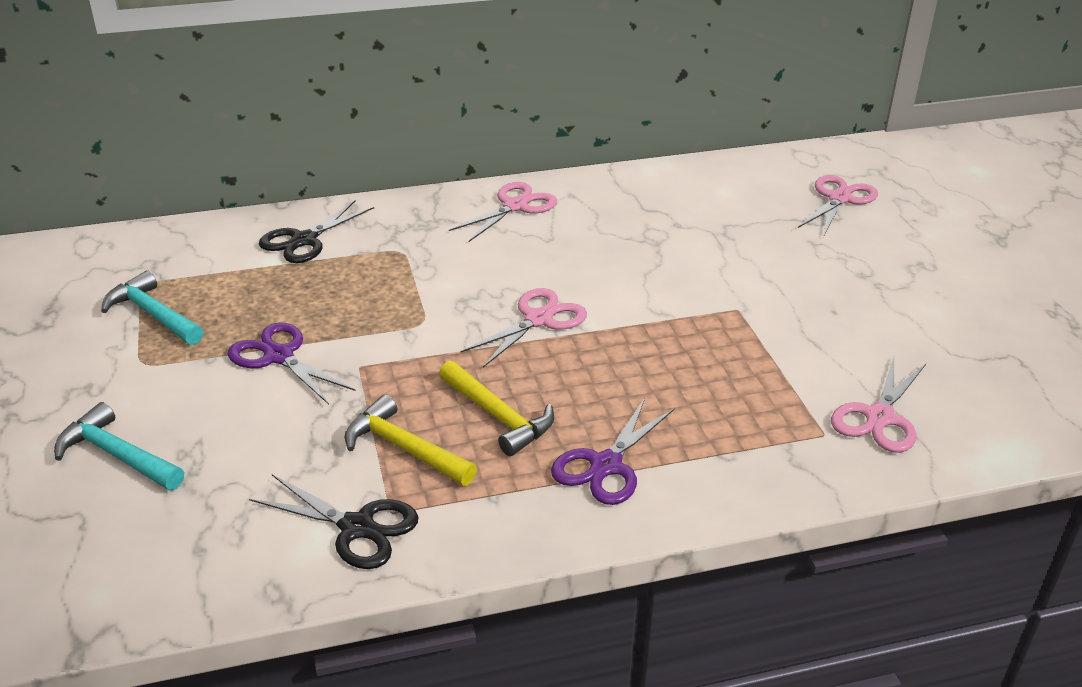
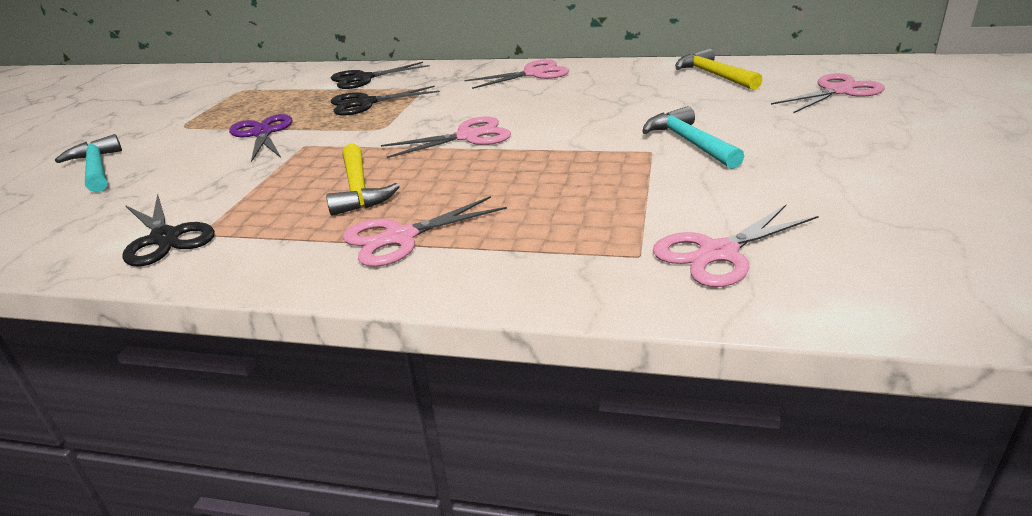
camera: 30 degrees right, 5 degrees down
(153, 314) = (224, 104): turquoise hammer -> turquoise hammer (689, 143)
(357, 285) = (365, 103): none -> black scissors
(404, 448) = (265, 197): yellow hammer -> yellow hammer (714, 75)
(606, 466) = (399, 238): purple scissors -> pink scissors

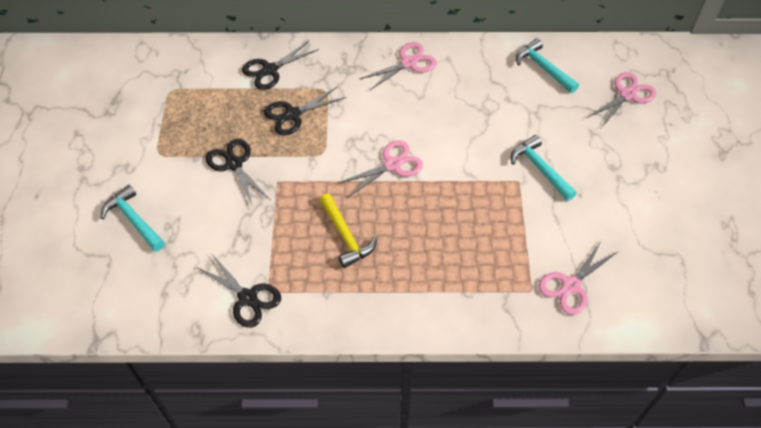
camera: 15 degrees left, 25 degrees up
(262, 133) = (234, 164): purple scissors -> black scissors
(399, 238) = (395, 286): pink scissors -> none
(714, 75) = (543, 68): yellow hammer -> turquoise hammer

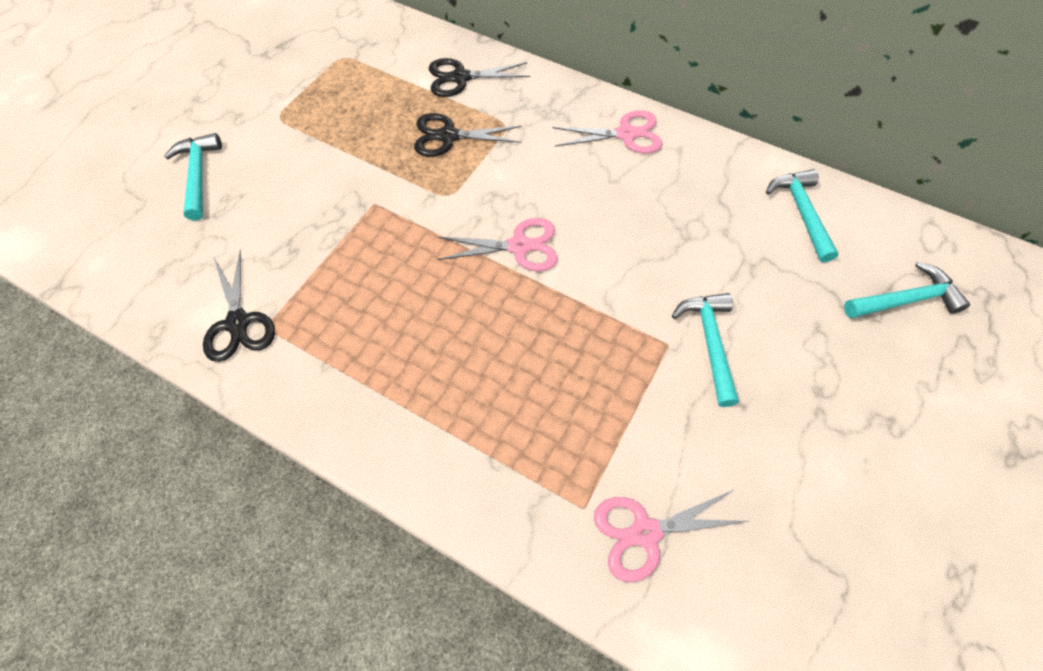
camera: 30 degrees right, 5 degrees up
(234, 164) = (344, 162): black scissors -> none
(345, 236) = (401, 306): yellow hammer -> none
(627, 94) = (905, 300): pink scissors -> turquoise hammer

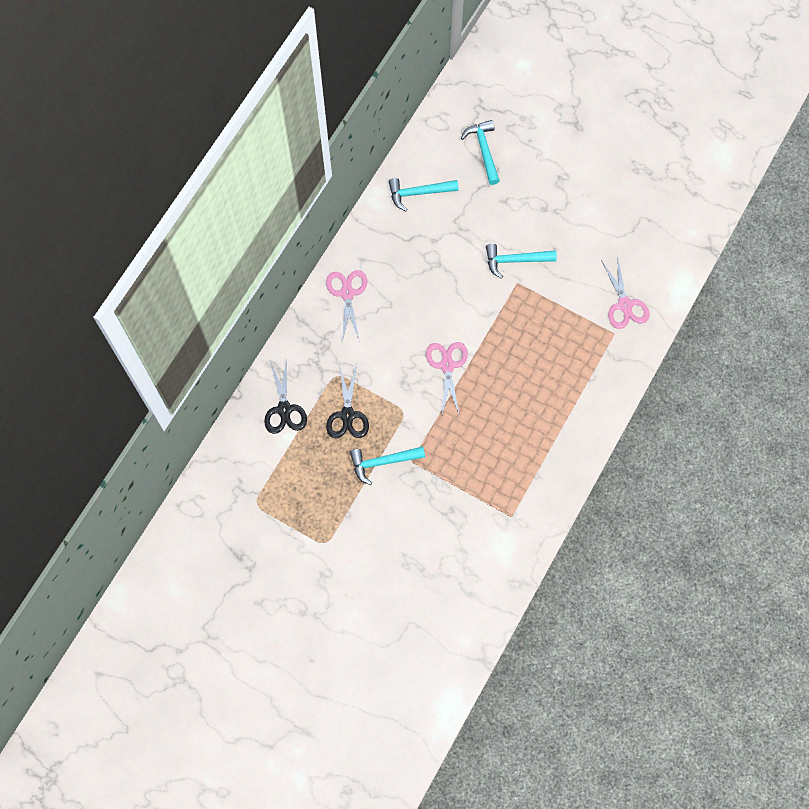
camera: 90 degrees left, 10 degrees up
(198, 175) = (385, 590): turquoise hammer -> turquoise hammer (383, 462)
(238, 323) = (509, 533): black scissors -> none

